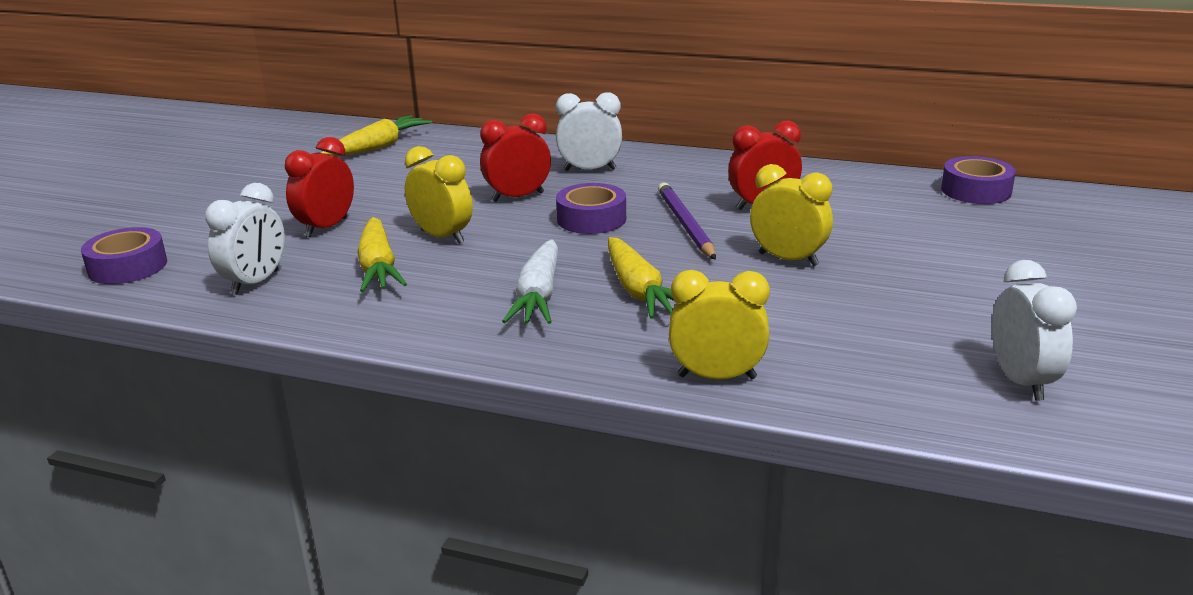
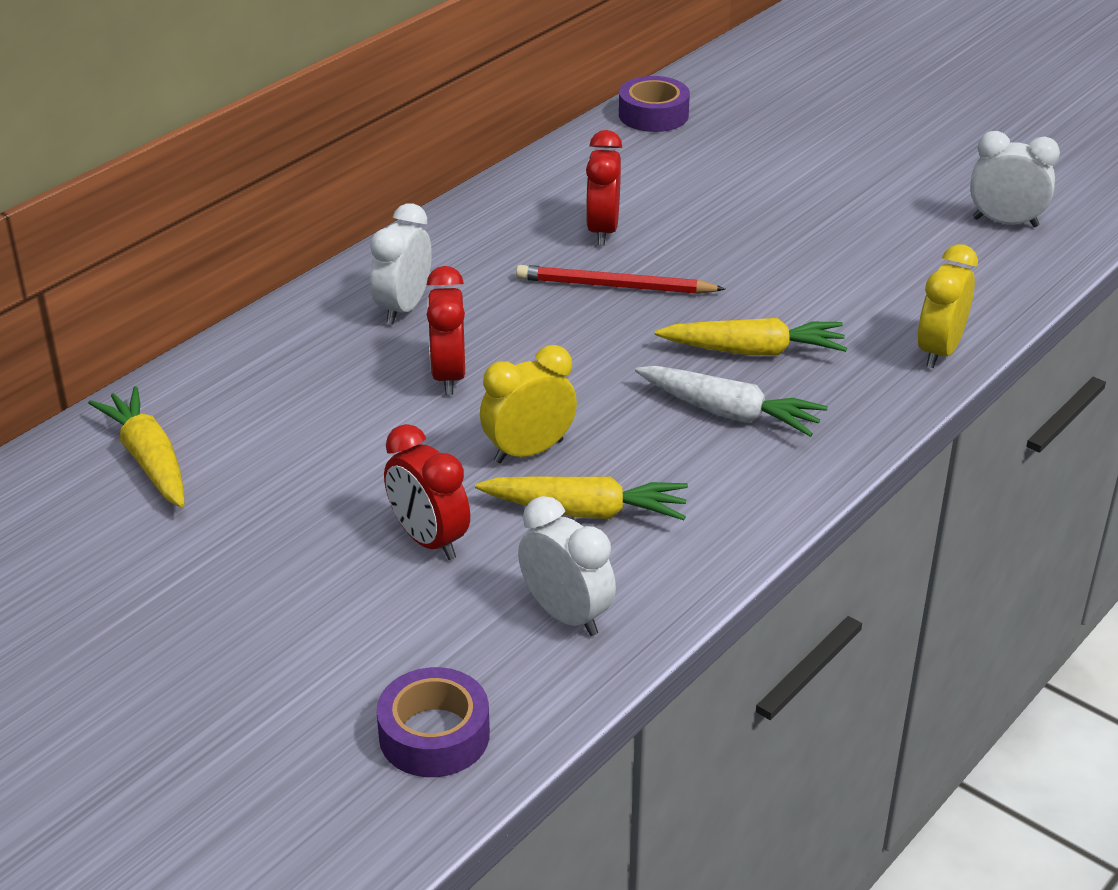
camera: 70 degrees left, 10 degrees up
(591, 219) = (555, 339): purple tape -> none
(685, 224) = (615, 286): purple pencil -> red pencil
(788, 259) = (737, 253): yellow clock -> none

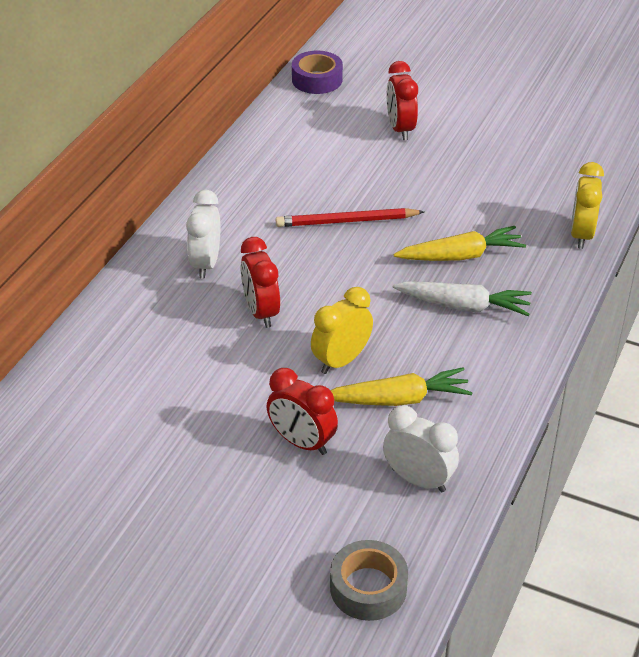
camera: 15 degrees left, 5 degrees up
(149, 460) = (75, 419): yellow carrot -> none
(434, 735) = (368, 588): purple tape -> grey tape
(603, 230) = (320, 178): red clock -> red clock (400, 129)
(1005, 222) = (585, 129): white clock -> none

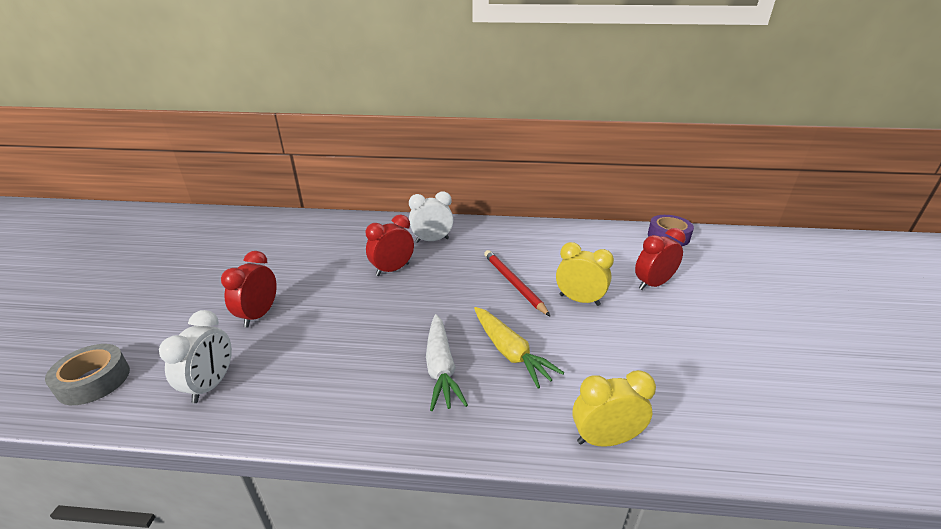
camera: 70 degrees right, 10 degrees down
(341, 361) = (350, 314): yellow clock -> yellow clock (579, 300)
(398, 399) = (310, 353): yellow carrot -> none

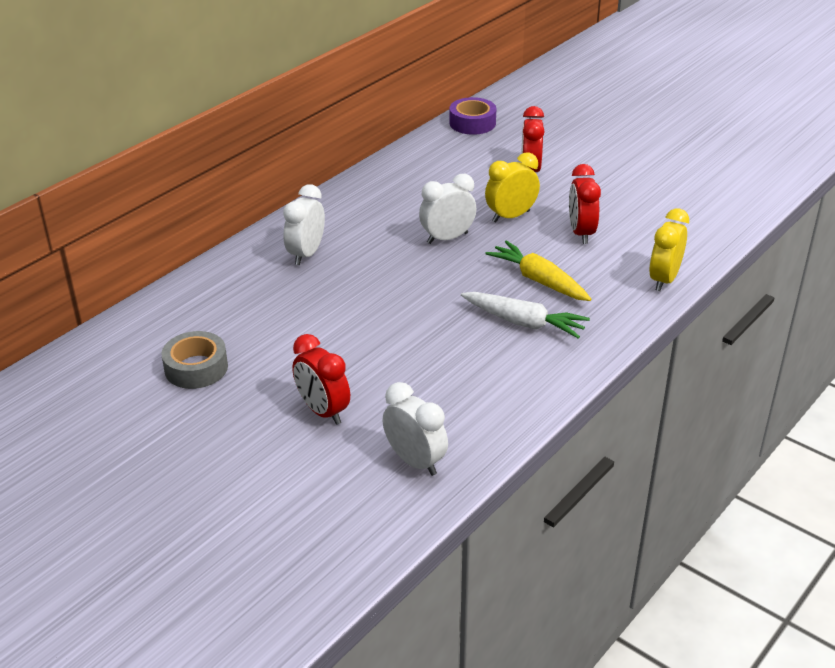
camera: 55 degrees left, 5 degrees up
(94, 381) = (326, 544): grey tape -> grey tape (196, 368)
(392, 270) = (336, 299): red clock -> red clock (581, 233)
(509, 352) = (539, 281): yellow carrot -> yellow carrot turned 135 degrees counterclockwise
(513, 283) = (447, 238): red pencil -> white clock

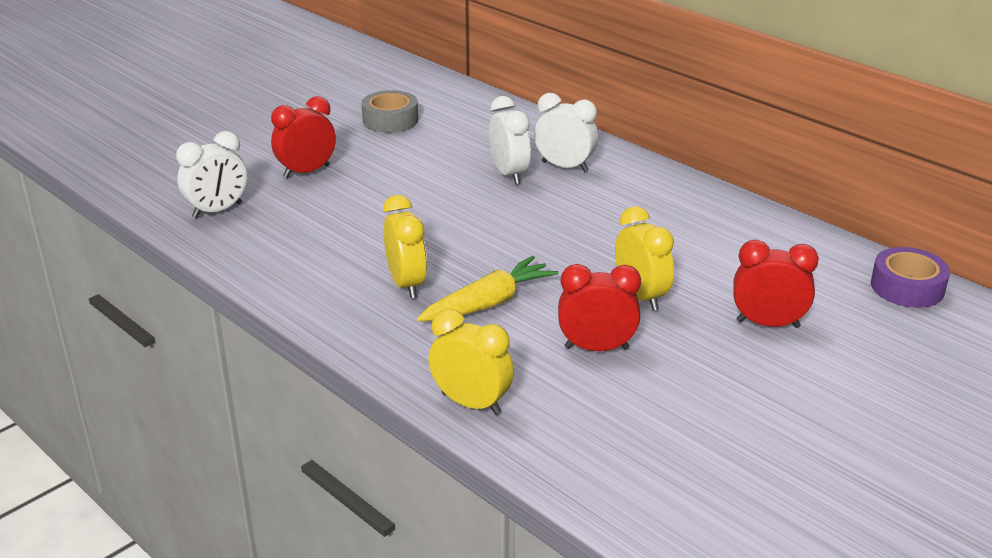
camera: 95 degrees right, 5 degrees down
(447, 238) = (590, 248): white clock -> white clock (509, 174)
(523, 322) = (406, 284): white carrot -> yellow clock

